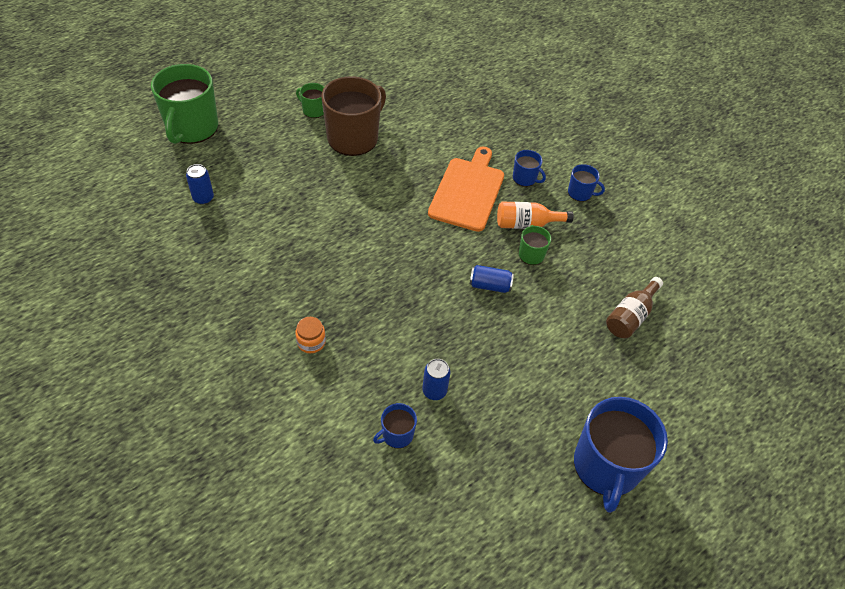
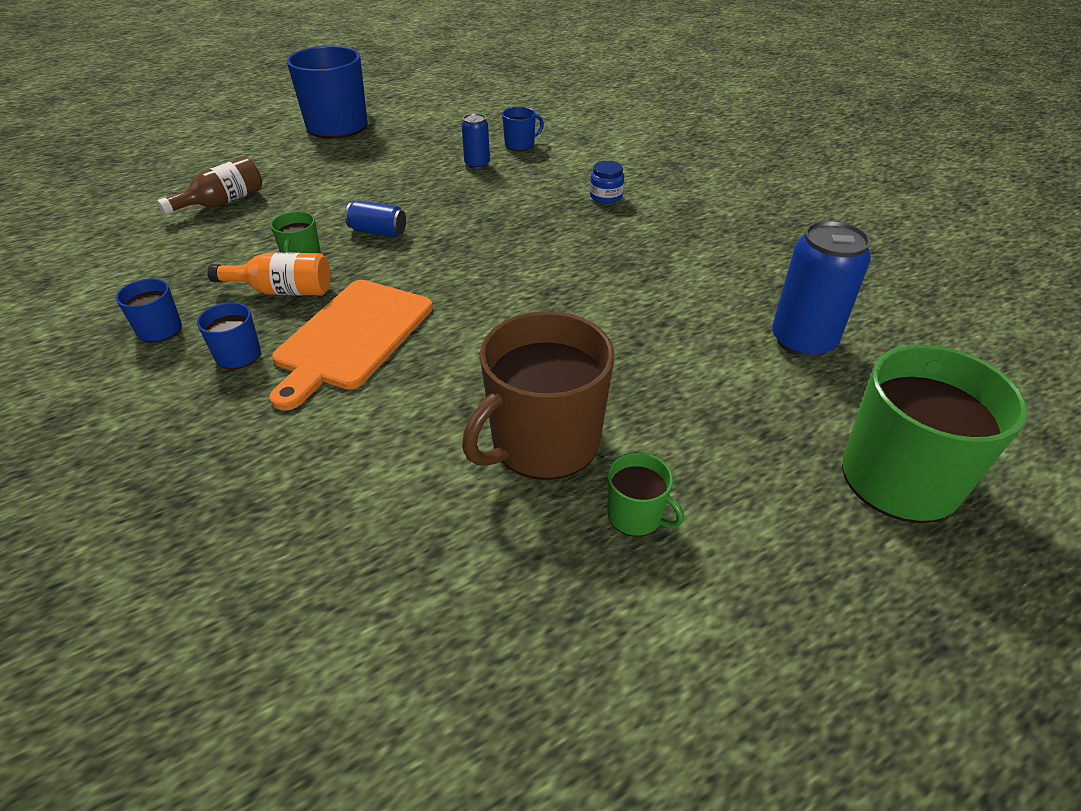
camera: 170 degrees left, 10 degrees down
(203, 198) = (803, 341): blue can -> blue can, size x1.82
(311, 342) = (606, 197): orange jar -> blue jar

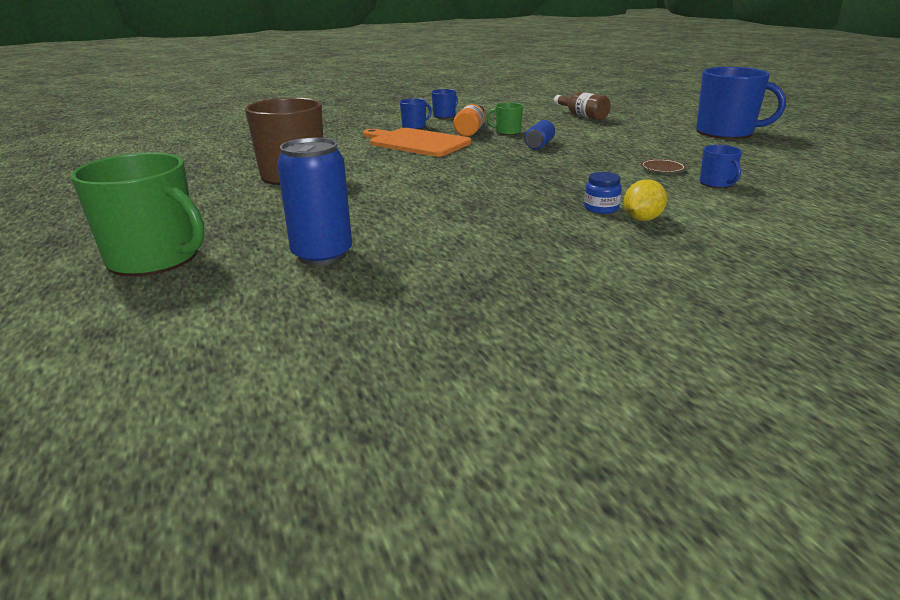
camera: 100 degrees right, 15 degrees down
(477, 164) = (662, 169): blue can -> brown plate
(626, 180) = (642, 219): none -> yellow lemon
(636, 515) = (218, 189): green mug -> none

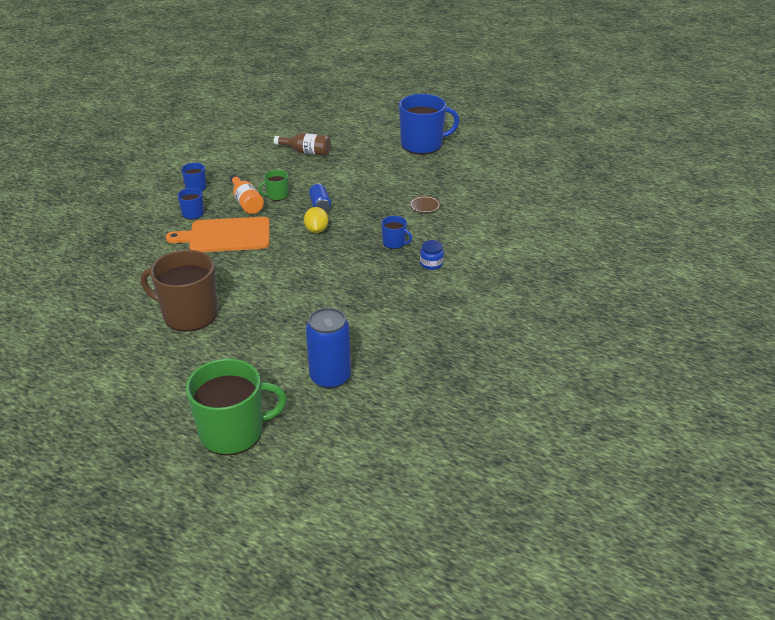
camera: 40 degrees left, 10 degrees up
(642, 219) = (461, 265): yellow lemon -> yellow lemon (316, 230)
(716, 183) = (467, 211): blue mug -> blue mug (394, 243)

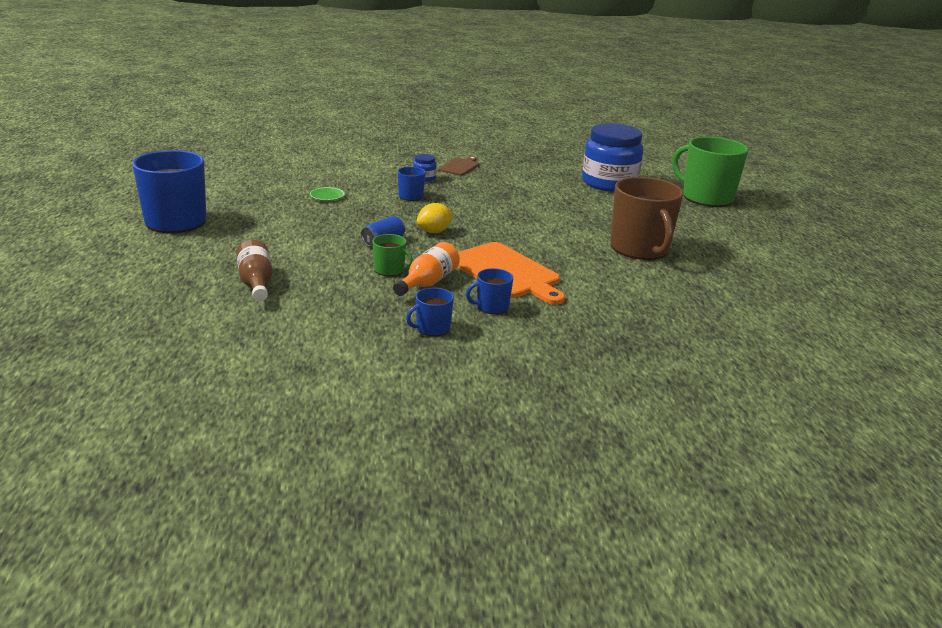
camera: 125 degrees left, 10 degrees down
(330, 377) = (609, 183): blue can -> blue jar
(425, 206) = (327, 196): brown plate -> green plate
(448, 295) = (460, 166): none -> brown cutting board

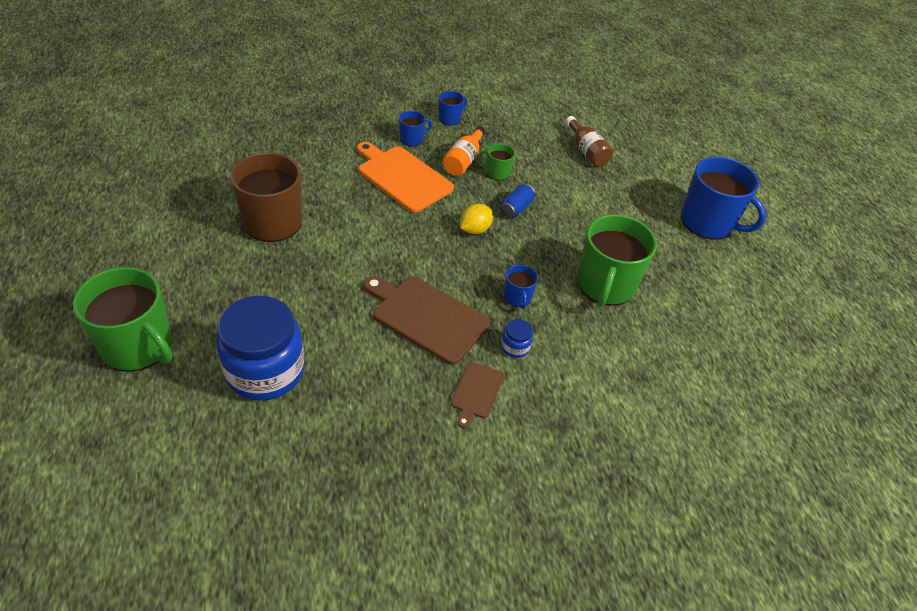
camera: 170 degrees right, 20 degrees up
(327, 196) = (605, 285): green plate -> green mug
(491, 193) = (426, 317): none -> brown cutting board

